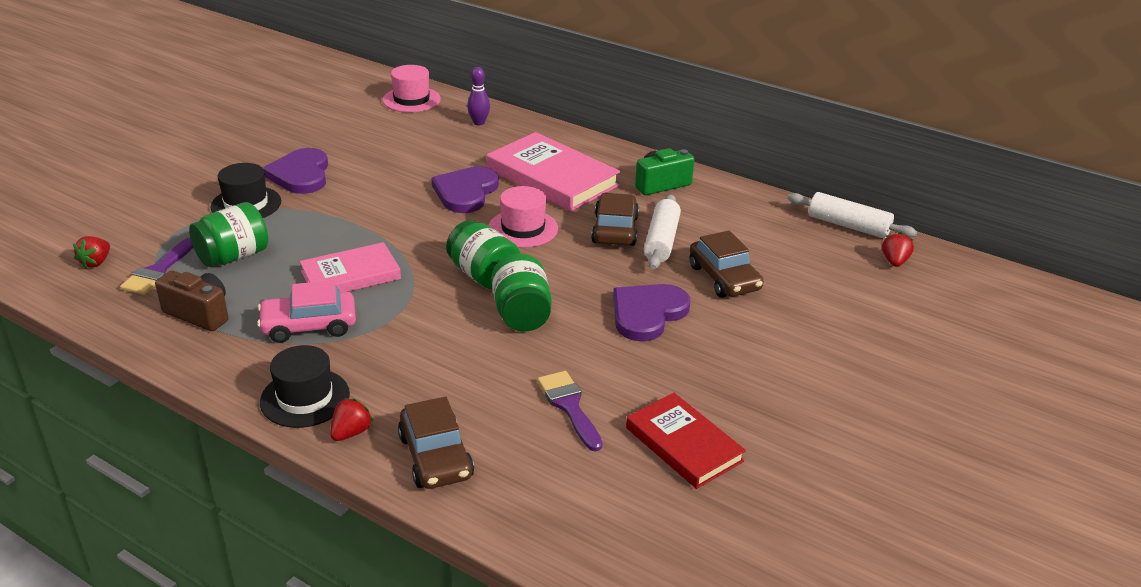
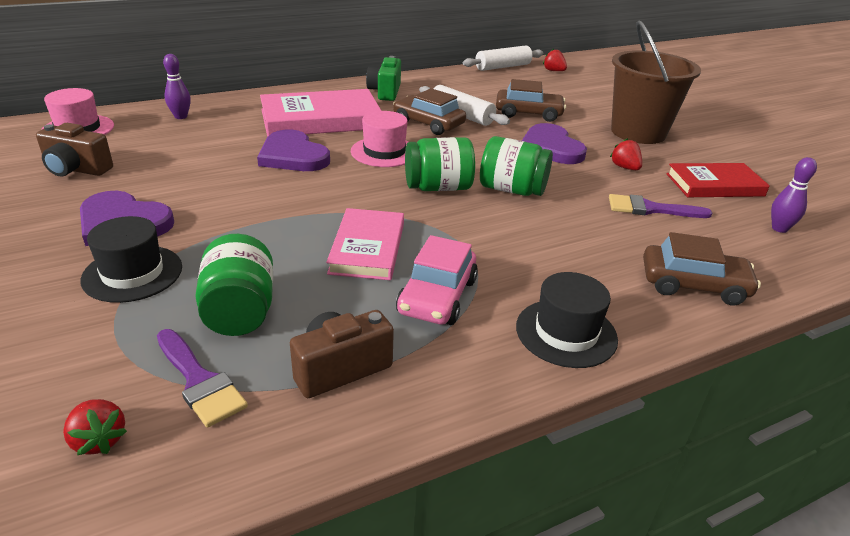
camera: 60 degrees left, 0 degrees up
(351, 432) = (638, 320): red strawberry -> red strawberry (625, 167)
(353, 128) = (76, 169): none -> brown camera
(617, 507) = (779, 228): none -> purple bowling pin
(772, 363) = (638, 132): none -> brown bucket

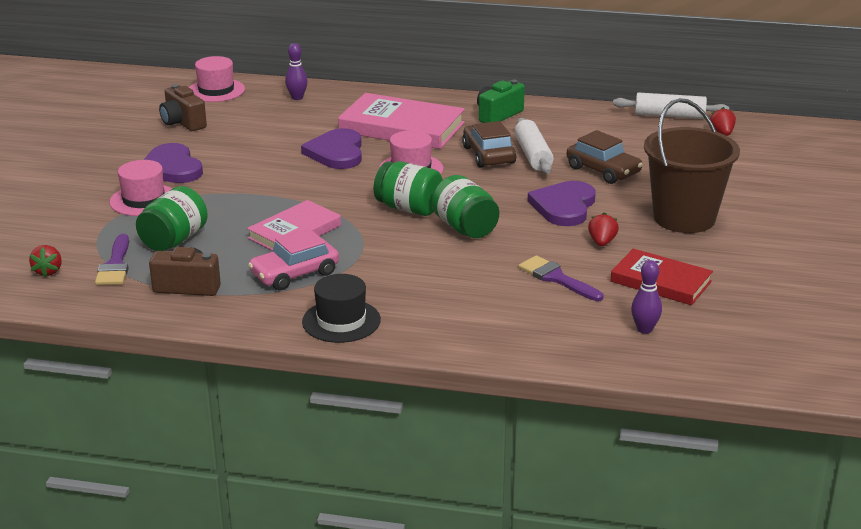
camera: 40 degrees right, 5 degrees down
(132, 273) = (143, 200): black hat -> pink hat
(693, 285) = (483, 332): brown car -> none

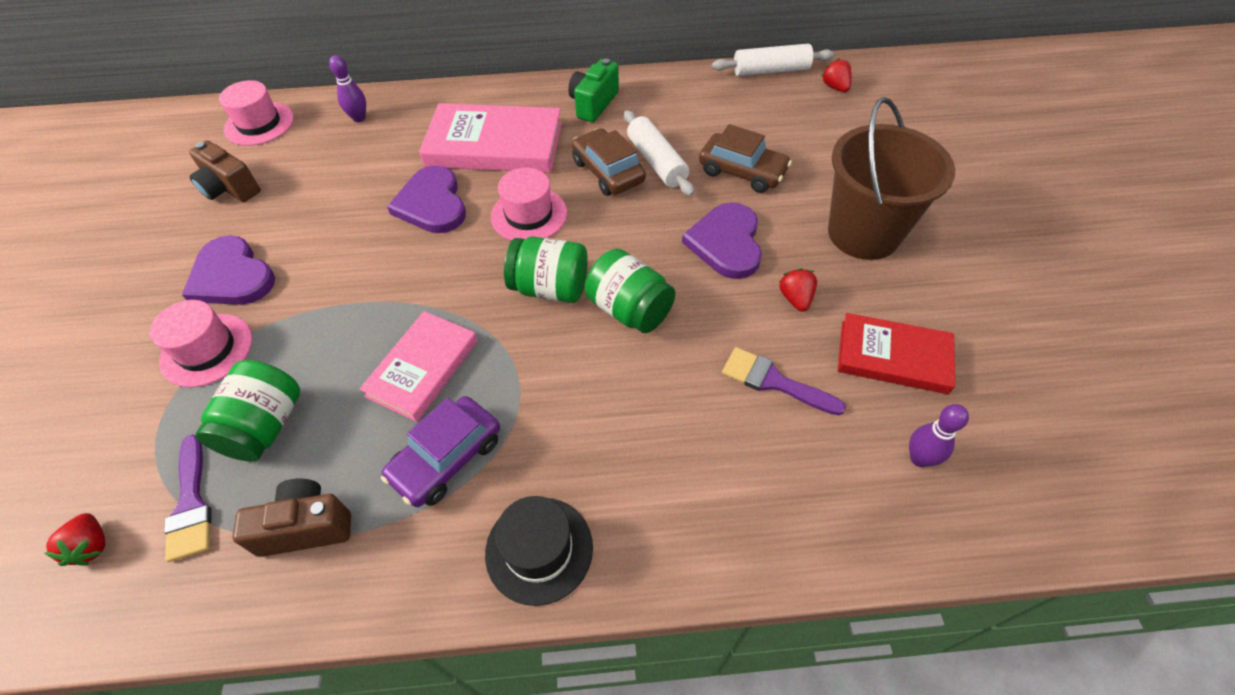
camera: 15 degrees left, 25 degrees up
(295, 274) = (447, 458): pink car -> purple car

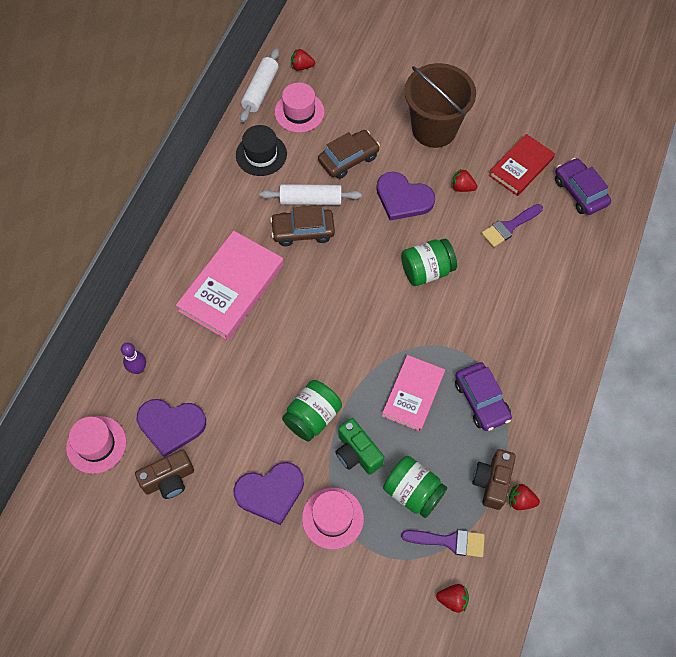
camera: 65 degrees left, 10 degrees up
(282, 585) = (520, 500): none -> red strawberry
(423, 368) = (413, 394): pink book -> pink book turned 60 degrees clockwise
(432, 204) = (271, 347): purple heart -> purple heart (171, 425)
(529, 215) = (317, 292): pink hat -> pink hat (299, 112)
(539, 549) = (553, 374): black hat -> black hat (261, 154)
(550, 288) = (387, 304): green jar -> green jar (312, 417)
(593, 104) = (226, 209): green camera -> green camera (357, 453)
(919, 458) = (580, 192): purple bowling pin -> purple car

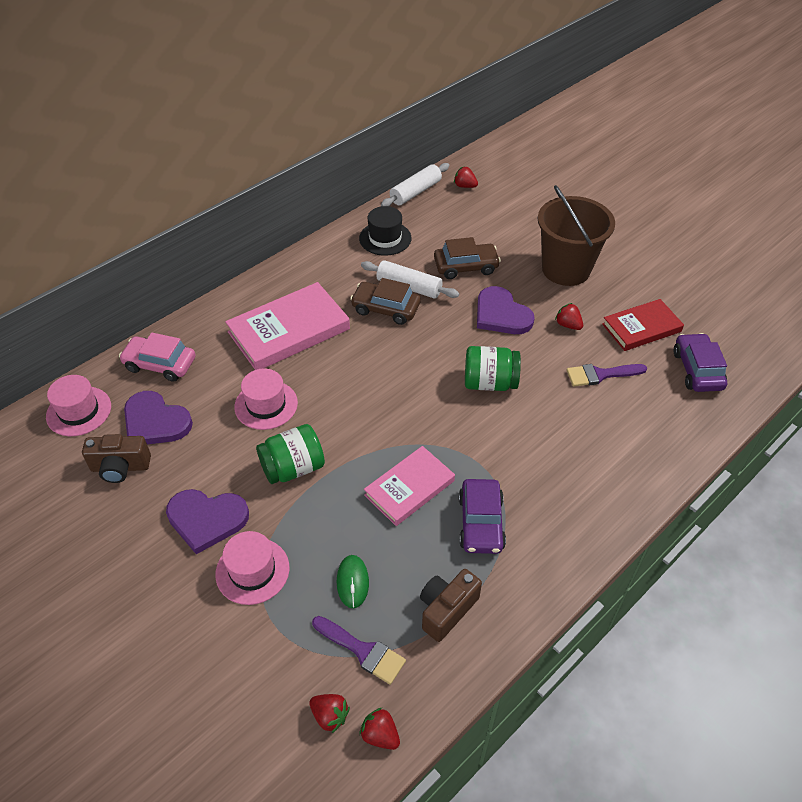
camera: 25 degrees right, 15 degrees down
(138, 369) = (160, 364): purple bowling pin -> pink car
(299, 112) = (441, 218): pink hat -> pink hat (266, 405)
(357, 453) = (317, 519): green camera -> none
(413, 492) = (352, 582): green jar -> green mouse
(520, 500) = (469, 644): red strawberry -> red strawberry (380, 735)

